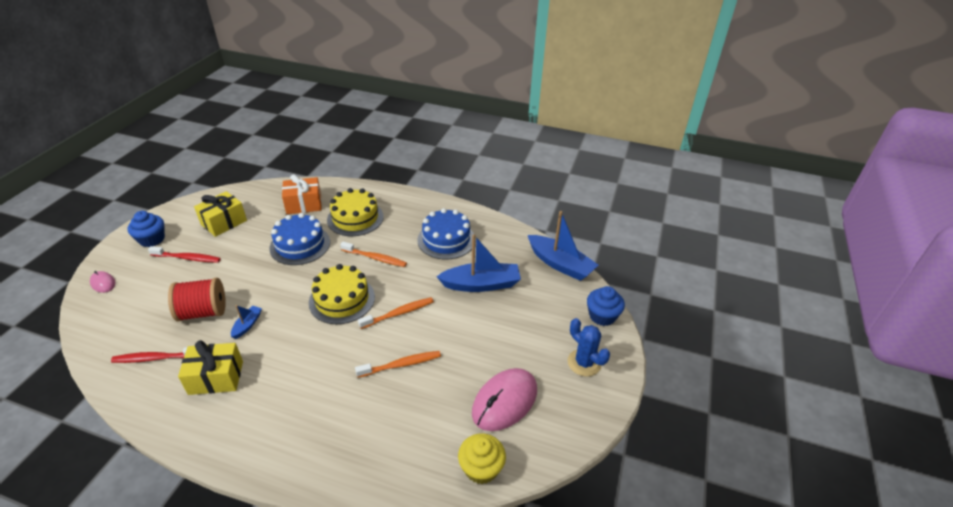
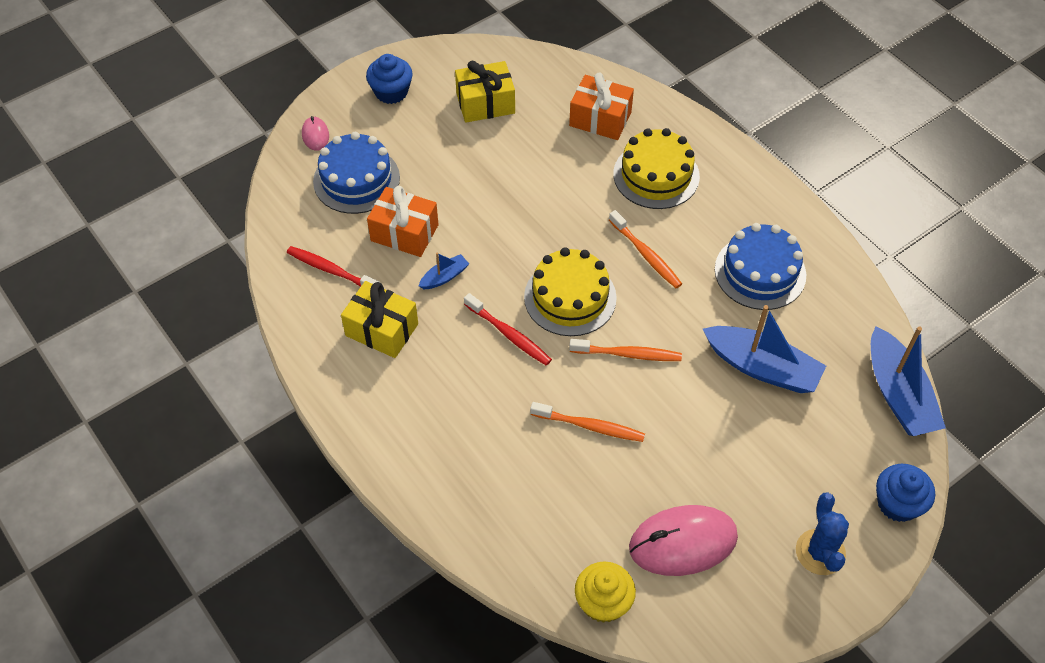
camera: 35 degrees right, 15 degrees up
(187, 258) = (420, 142): red toothbrush -> red toothbrush (509, 334)
(203, 312) = (404, 233): red spool -> orange gift
(300, 245) = (561, 186): blue cake -> blue cake (356, 179)

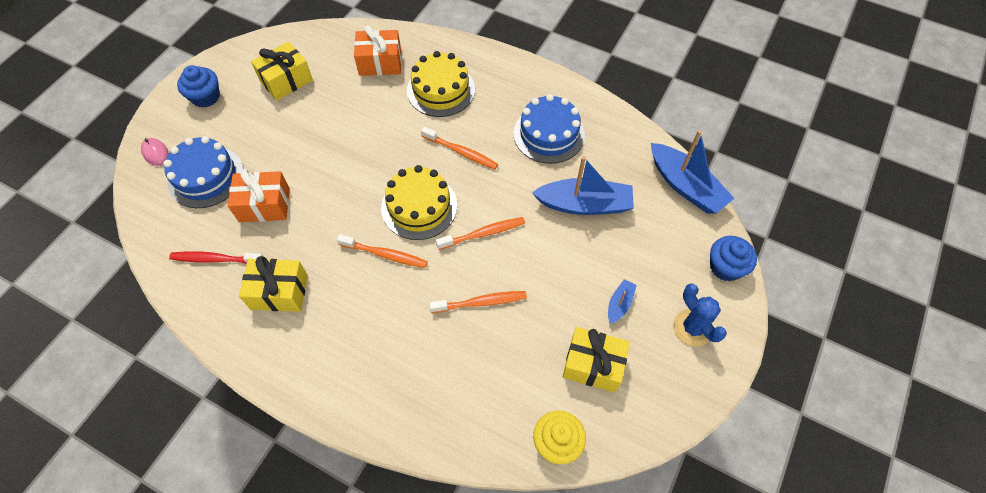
camera: 25 degrees left, 5 degrees up
(444, 277) = (313, 228): blue boat -> blue boat (619, 304)
(509, 334) = (385, 254): red toothbrush -> orange toothbrush
(683, 542) = (593, 365): pink mouse -> yellow gift

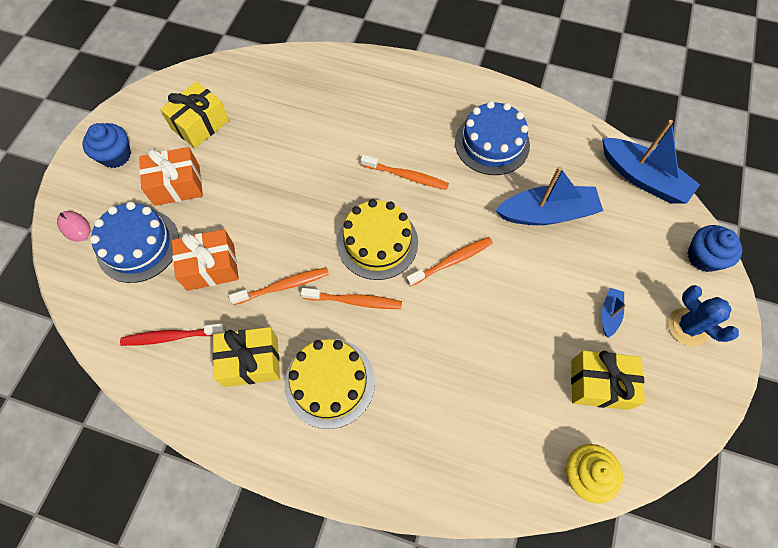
camera: 10 degrees left, 5 degrees up
(380, 63) = (297, 91): orange gift -> orange gift (177, 185)
(441, 90) = (368, 111): yellow cake -> yellow cake (330, 382)
(481, 302) = (468, 336): orange toothbrush -> orange toothbrush (283, 286)

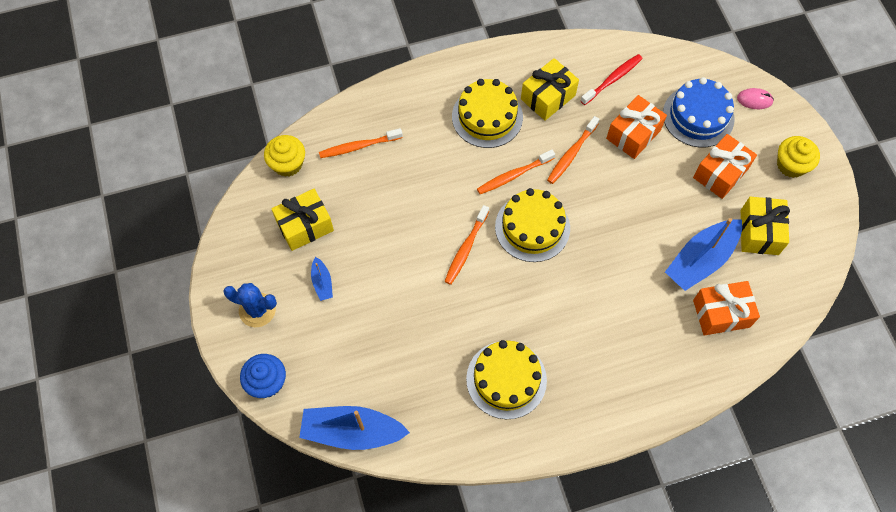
camera: 145 degrees right, 0 degrees up
(115, 155) = (791, 165): blue cupcake -> yellow cupcake
(290, 91) = (721, 313): none -> orange gift
(406, 176) = (554, 298): orange toothbrush -> orange toothbrush (358, 146)
(492, 143) = (506, 379): blue cake -> yellow cake
(547, 213) = (417, 339): blue boat -> blue boat (701, 260)

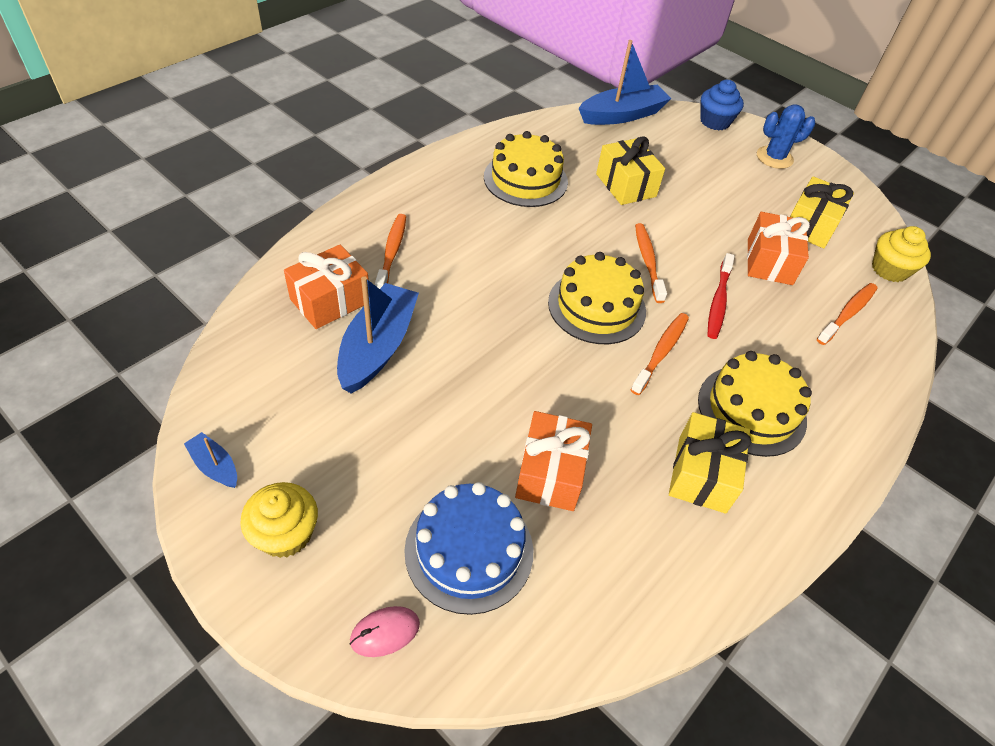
camera: 145 degrees right, 15 degrees down
(322, 282) = (746, 191): blue boat -> blue boat (215, 466)
(571, 154) = (613, 408): orange toothbrush -> orange toothbrush (392, 252)
(612, 79) = (635, 551): red toothbrush -> red toothbrush (718, 301)
(720, 173) = (395, 470): orange gift -> orange gift (769, 262)
(759, 232) = (309, 410): yellow gift -> yellow gift (626, 185)

